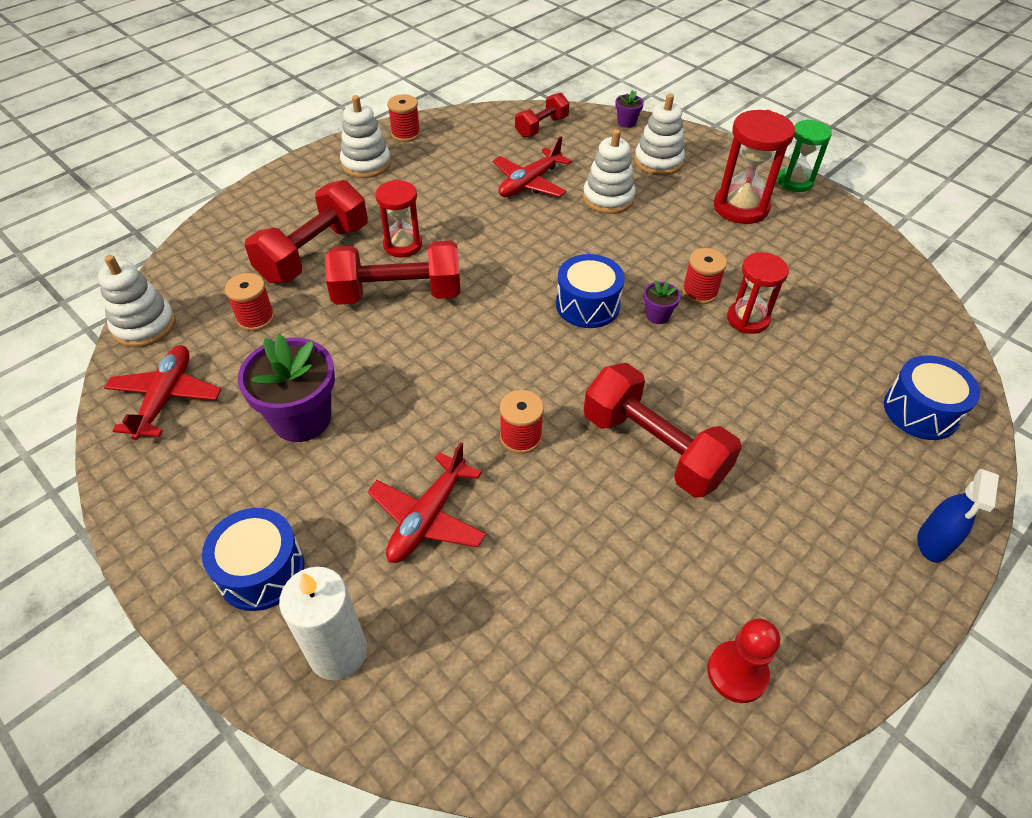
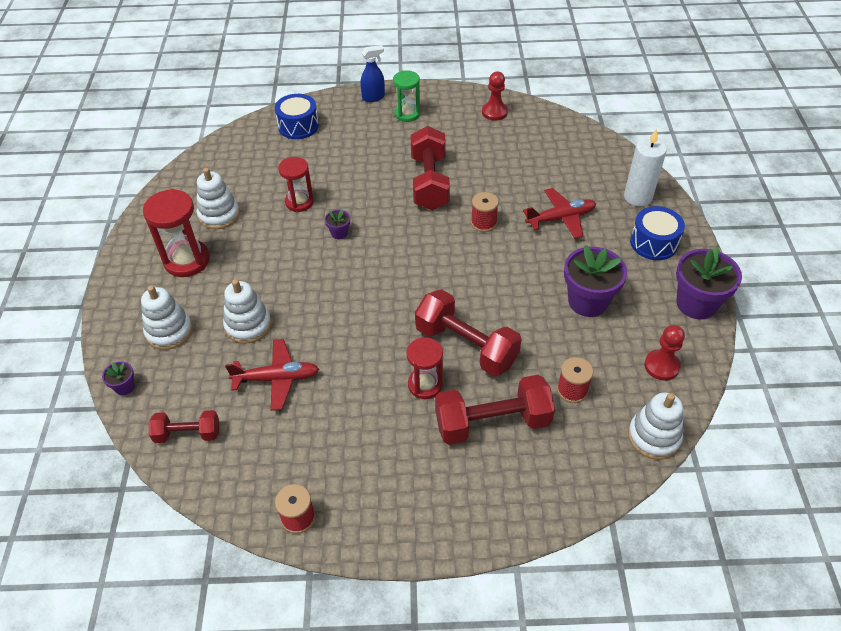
camera: 135 degrees left, 0 degrees up
(151, 507) = (696, 304): none -> purple flower pot
(166, 397) = (661, 366): red plane -> red pawn
(366, 164) = (369, 500): white stacking toy -> white stacking toy (219, 215)
(587, 305) = (366, 263): blue drum -> none
(699, 292) = (298, 230): red spool -> none
(794, 182) = (125, 254): green hourglass -> green hourglass (407, 114)

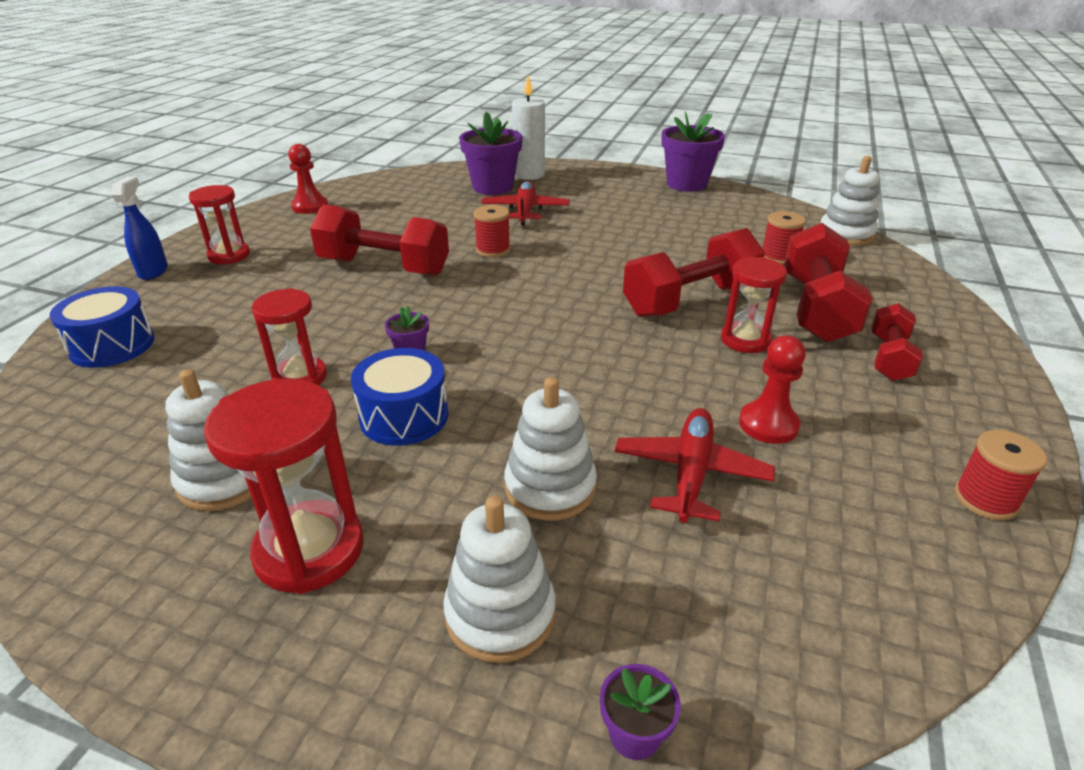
camera: 70 degrees left, 15 degrees down
(188, 434) = (798, 623): red dumbbell -> red dumbbell (889, 358)
(407, 114) = (229, 255): green hourglass -> red hourglass
(588, 301) = (657, 224): purple flower pot -> purple flower pot (493, 187)
(653, 243) = (597, 182): blue drum -> blue drum (404, 416)
(661, 366) = (758, 213): red pawn -> red pawn (768, 424)

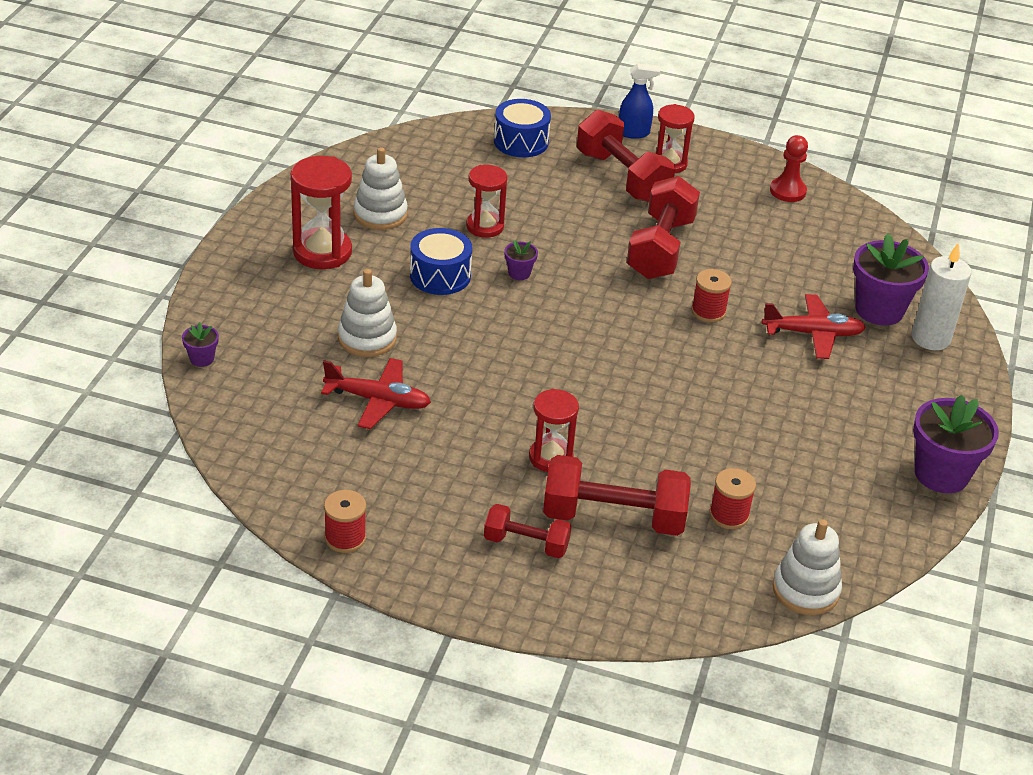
camera: 85 degrees right, 5 degrees up
(500, 614) = (273, 318): white stacking toy -> none
(690, 300) = (620, 433): red dumbbell -> red dumbbell (622, 177)
(768, 424) = (430, 448): red pawn -> none

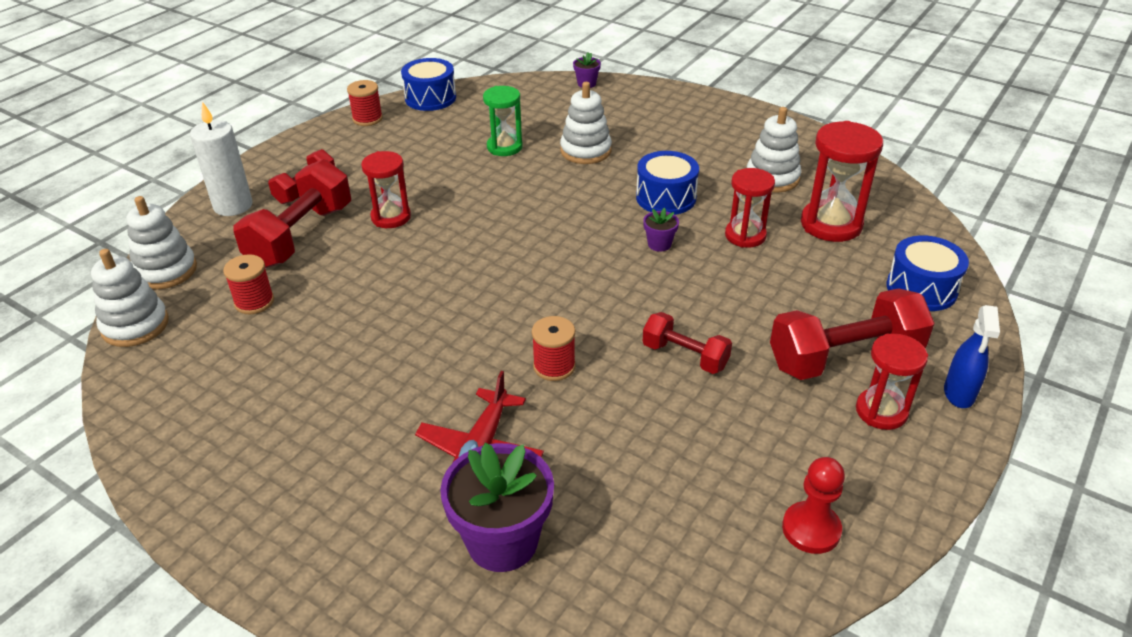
camera: 110 degrees right, 0 degrees up
(272, 492) = (430, 98): none -> blue drum
(322, 252) = (714, 143): red hourglass -> red hourglass (831, 224)
(378, 401) = (504, 147): red plane -> green hourglass
(660, 249) = (685, 356): red dumbbell -> red dumbbell, size x0.57
(719, 605) = (166, 271): none -> white stacking toy
(930, 338) = (421, 581): white candle -> white candle (233, 206)
(941, 474) = (188, 487): purple flower pot -> none

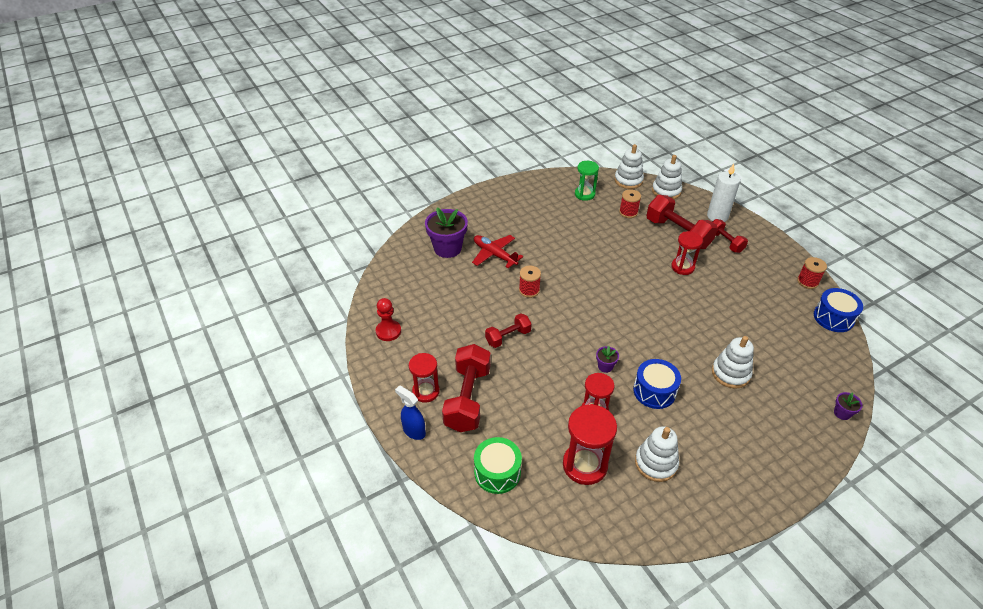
camera: 115 degrees right, 5 degrees up
(504, 147) = (749, 334): green hourglass -> green hourglass (584, 194)
(921, 289) = (497, 472): blue drum -> green drum

